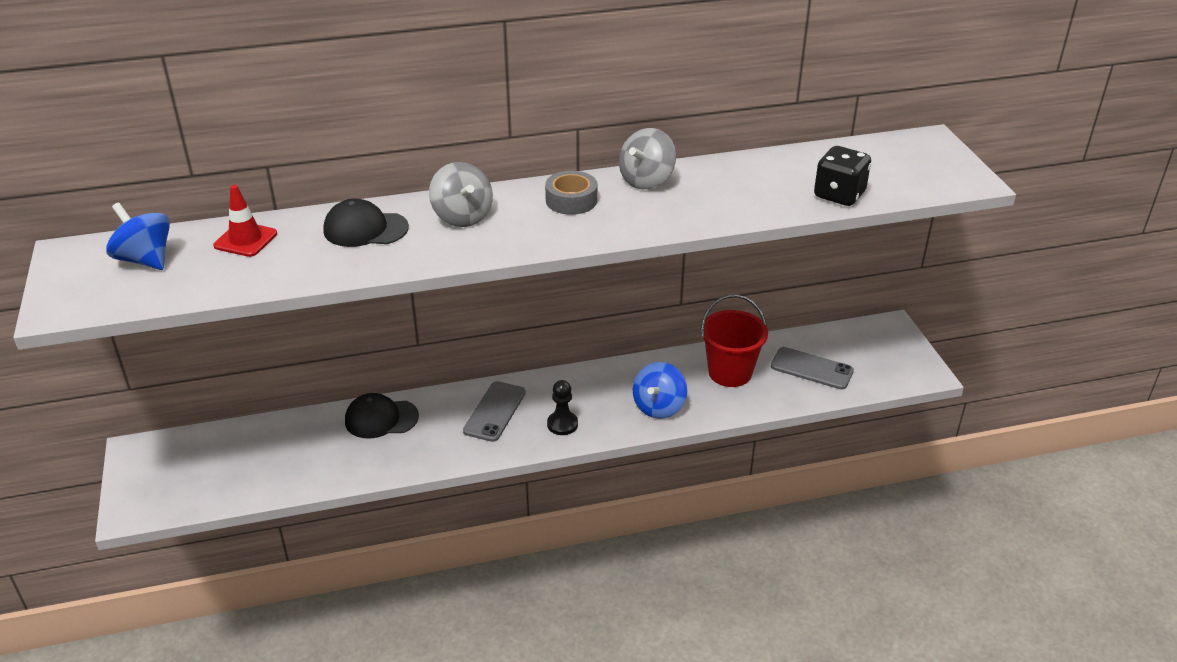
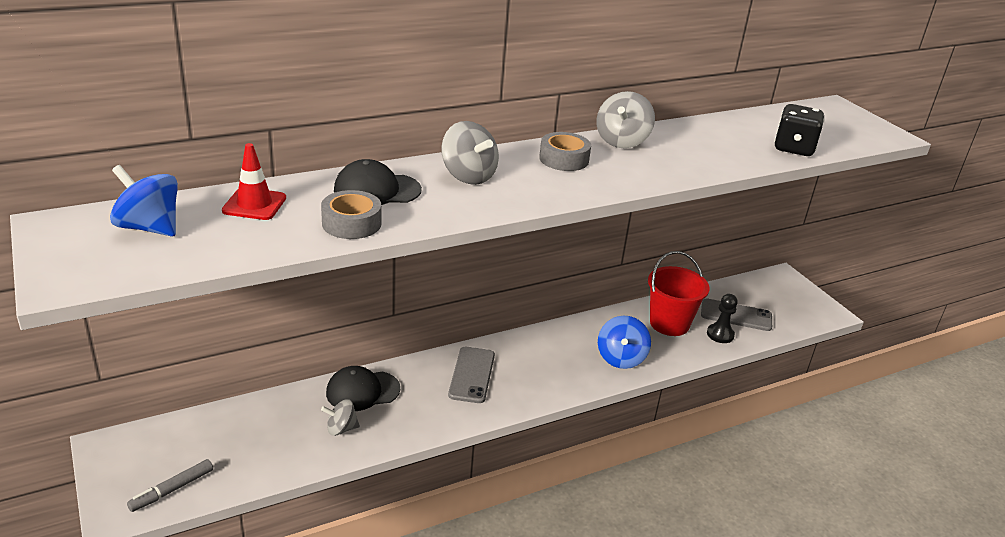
camera: 15 degrees left, 5 degrees down
(181, 496) = (172, 490): none -> grey marker
(325, 264) = (351, 223): none -> grey tape
(348, 454) = (341, 429): none -> grey spinning top
(562, 424) = (540, 381): black pawn -> black pawn (720, 334)

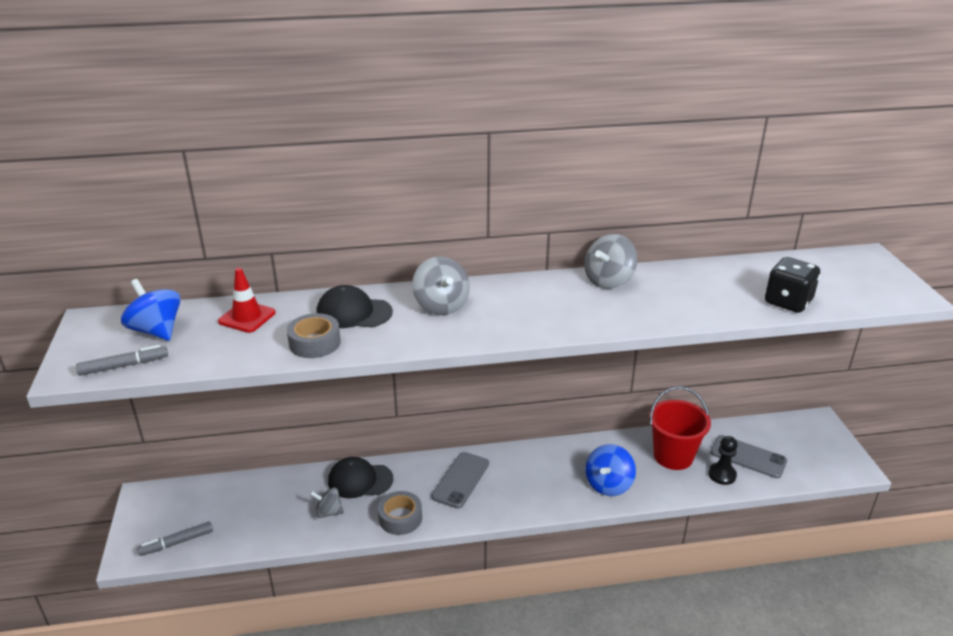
camera: 20 degrees right, 0 degrees up
(131, 268) = (124, 366): none -> grey marker
(564, 159) = (540, 295): grey tape -> grey tape (400, 518)

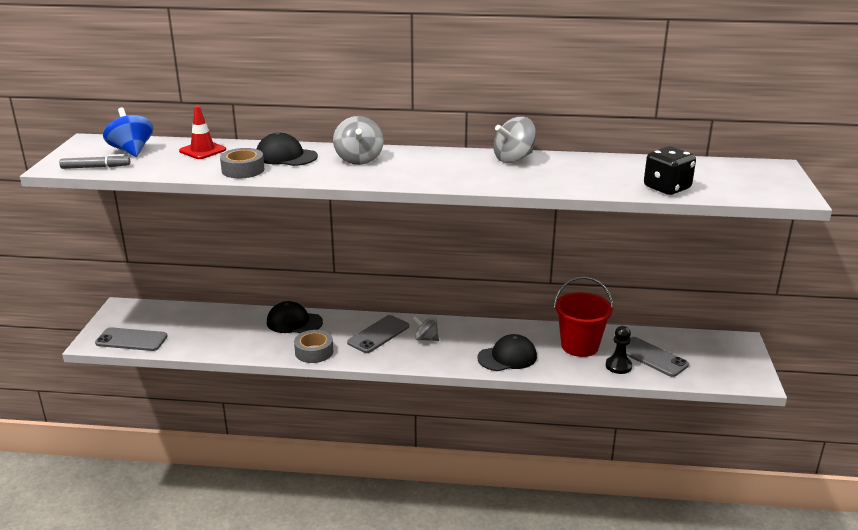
camera: 15 degrees right, 5 degrees down
(177, 542) = (131, 340): grey marker -> grey phone
(328, 512) = (257, 339): grey spinning top -> grey spinning top (426, 339)
(608, 485) = (507, 357): blue spinning top -> black cap

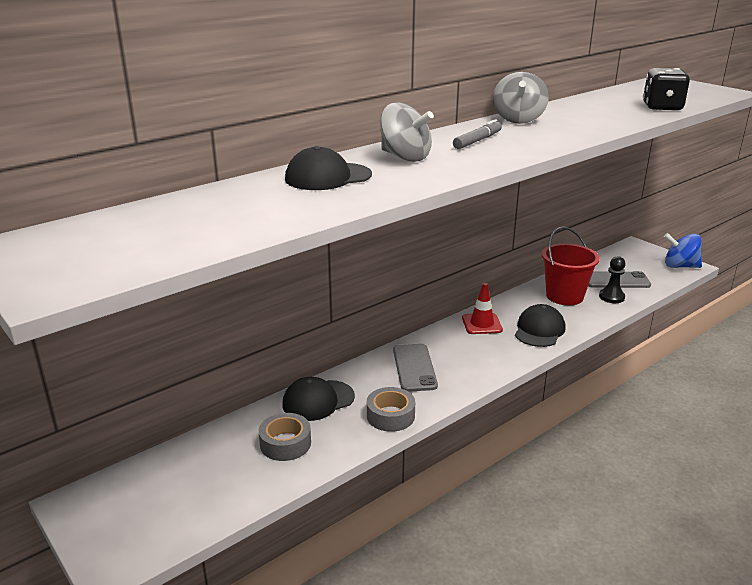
camera: 45 degrees left, 0 degrees up
(96, 167) = (118, 268): grey marker -> grey marker (477, 141)
(131, 151) = (116, 234): blue spinning top -> blue spinning top (680, 266)
(131, 340) = (163, 530): grey phone -> none
(202, 150) = (214, 202): red traffic cone -> red traffic cone (481, 324)
(243, 170) = (323, 203): grey tape -> grey tape (285, 443)
(426, 339) = (458, 349): grey spinning top -> none

